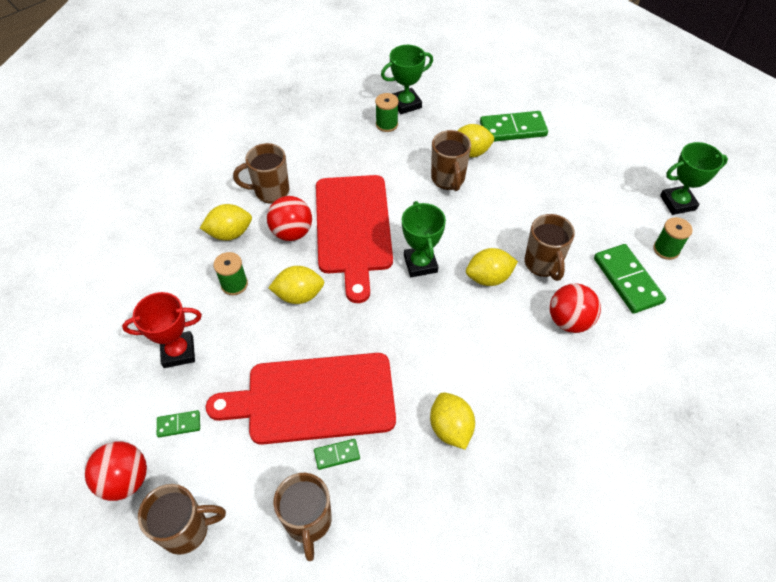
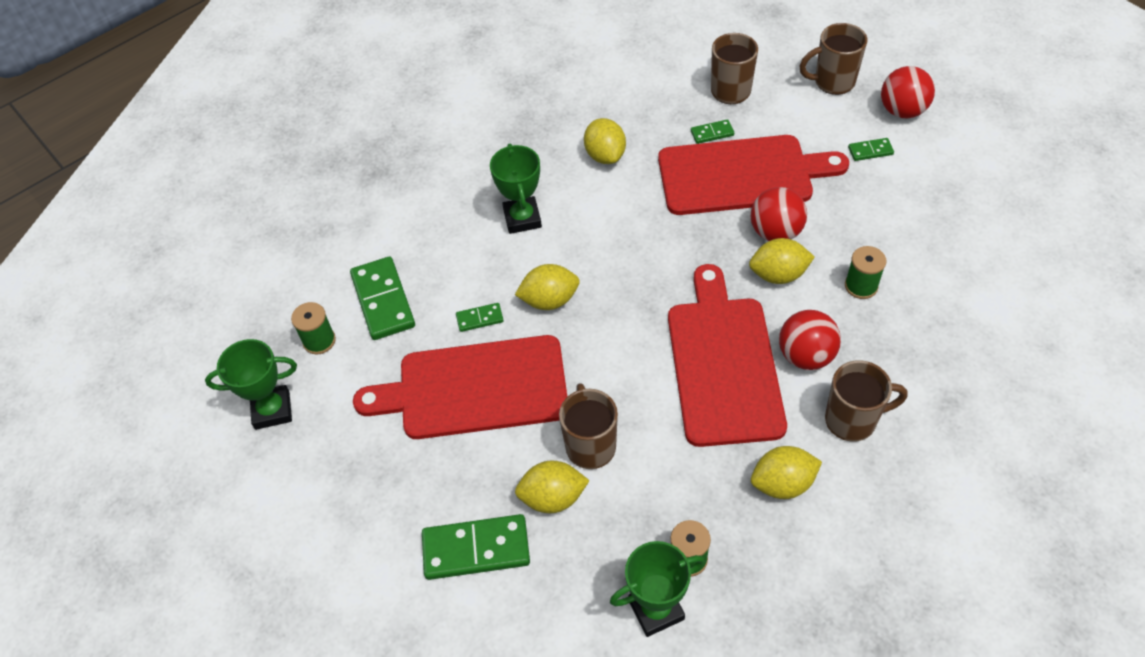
camera: 175 degrees left, 0 degrees up
(178, 352) = (898, 212): red trophy -> none
(230, 233) = (890, 353): yellow lemon -> yellow lemon (782, 483)
(420, 264) = (633, 316): green trophy -> green trophy (522, 218)
(534, 214) = (475, 389): none -> red cutting board
(543, 264) = (479, 318): brown mug -> green domino
(569, 321) = (465, 253): red ball -> red ball (775, 232)

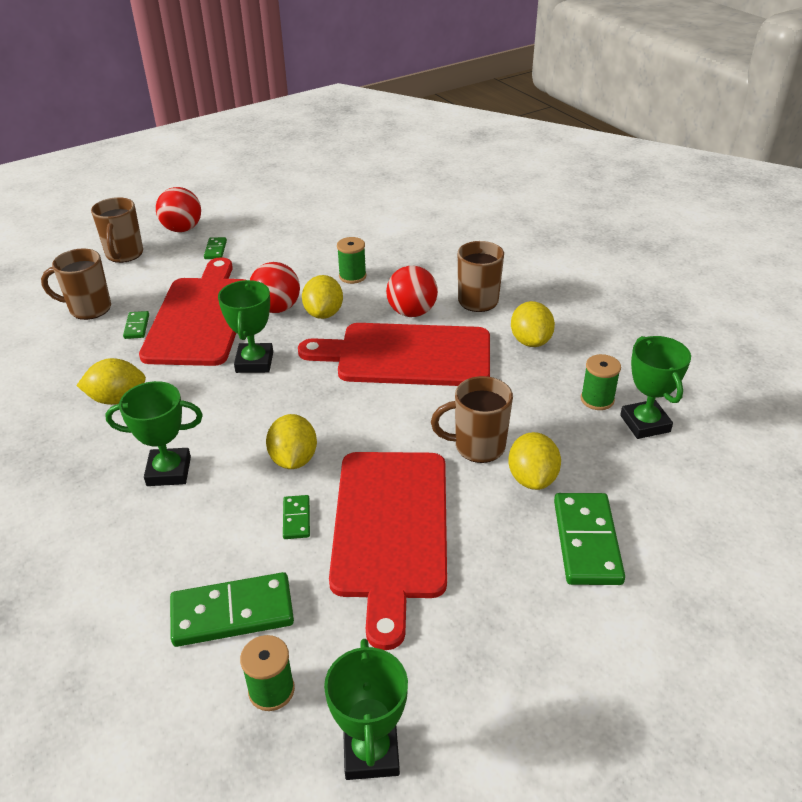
camera: 85 degrees left, 15 degrees down
(679, 237) = (254, 362): none -> green trophy

